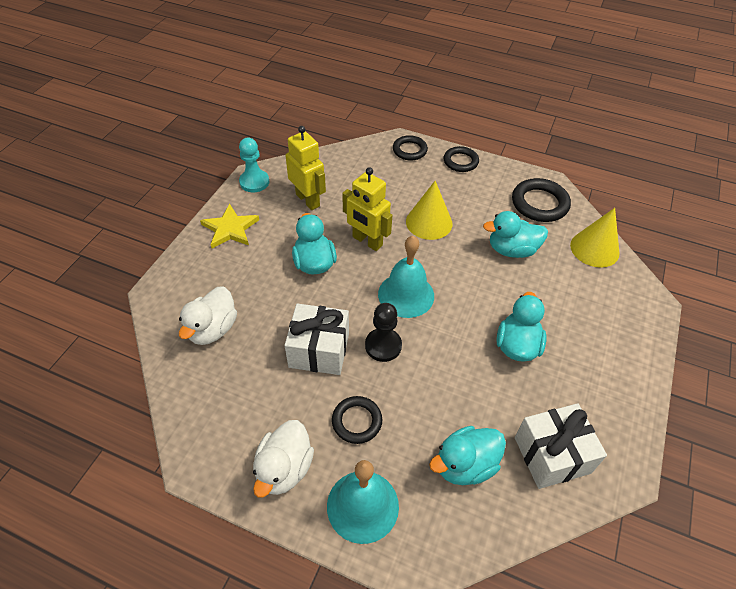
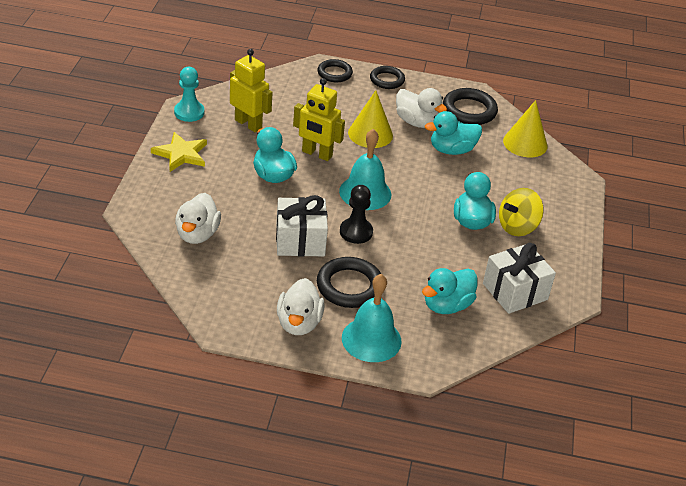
camera: 15 degrees left, 10 degrees down
(357, 421) = (349, 286): black ring -> black ring, size x1.53
(480, 212) = (416, 122): none -> white duck
(569, 359) = (517, 227): none -> yellow spinning top

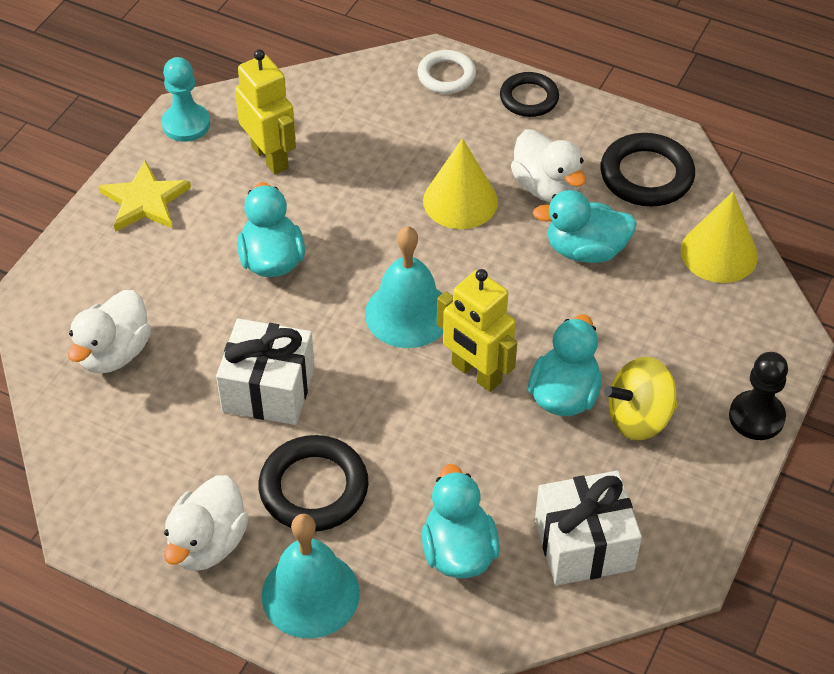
camera: 20 degrees right, 10 degrees up
(317, 154) = (357, 228): yellow robot -> yellow robot (476, 373)
(334, 73) = (446, 76): black ring -> white ring
(356, 232) = (364, 387): black pawn -> black pawn (756, 417)
(447, 305) = (458, 551): turquoise duck -> turquoise duck turned 105 degrees clockwise

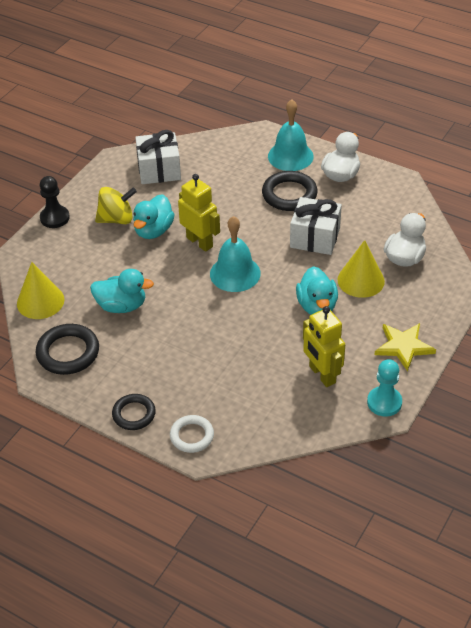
camera: 175 degrees left, 5 degrees down
(458, 551) = (219, 169): turquoise duck -> none
(460, 201) = (195, 339): yellow cone -> yellow cone (361, 280)
(546, 187) = (136, 346): white duck -> none

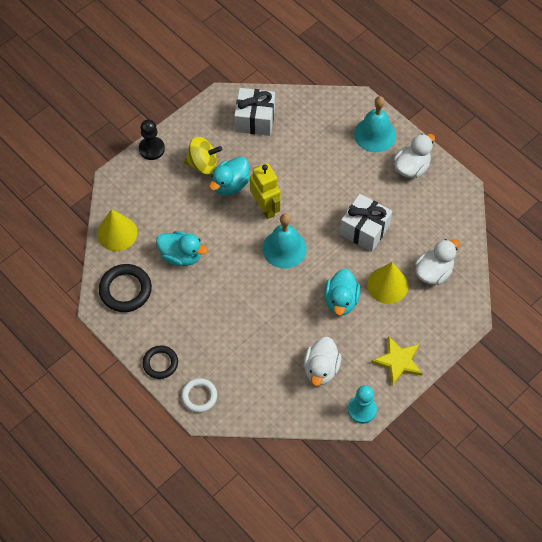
camera: 15 degrees right, 15 degrees up
(289, 194) = (359, 177): black ring -> none
(322, 374) = (321, 369): yellow robot -> white duck

